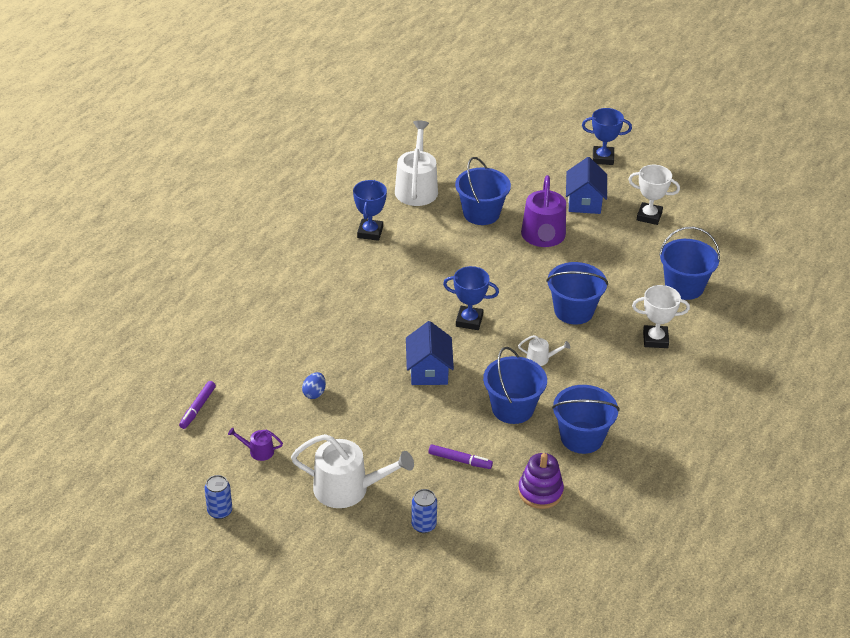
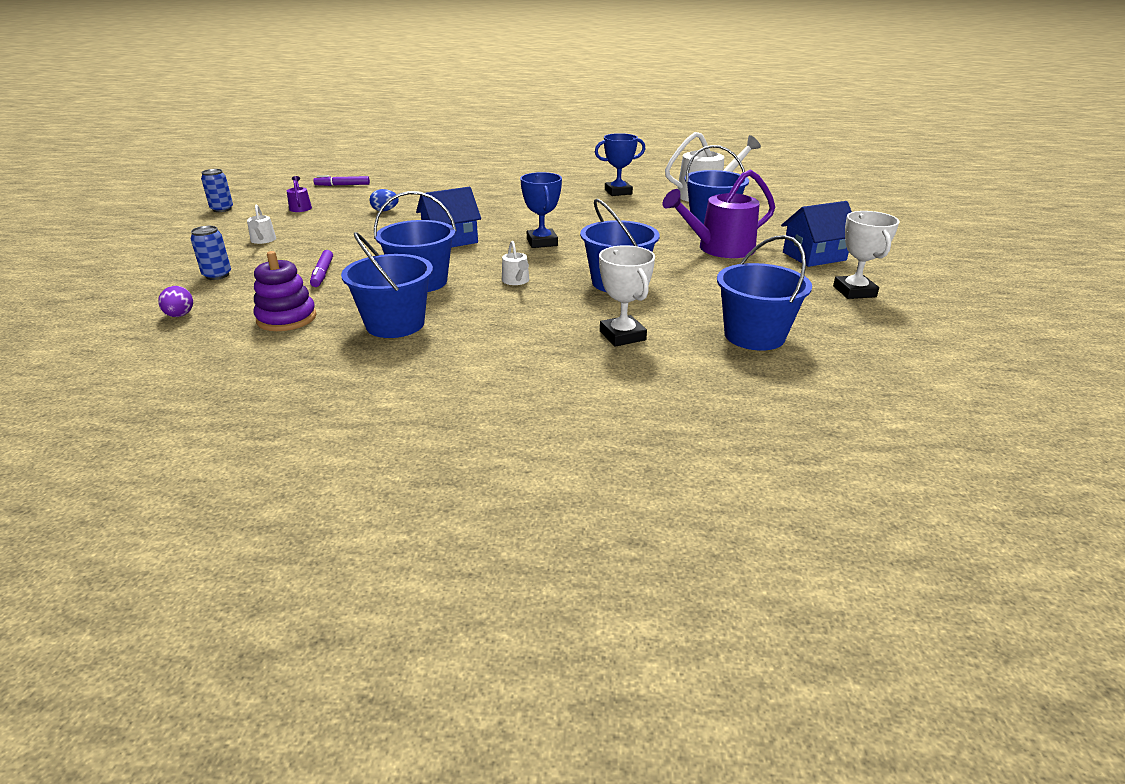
camera: 65 degrees right, 10 degrees down
(347, 489) = (263, 240): white watering can -> white watering can, size x0.46
(501, 551) = (180, 315): none -> purple egg
(603, 158) = (907, 252): blue trophy -> none

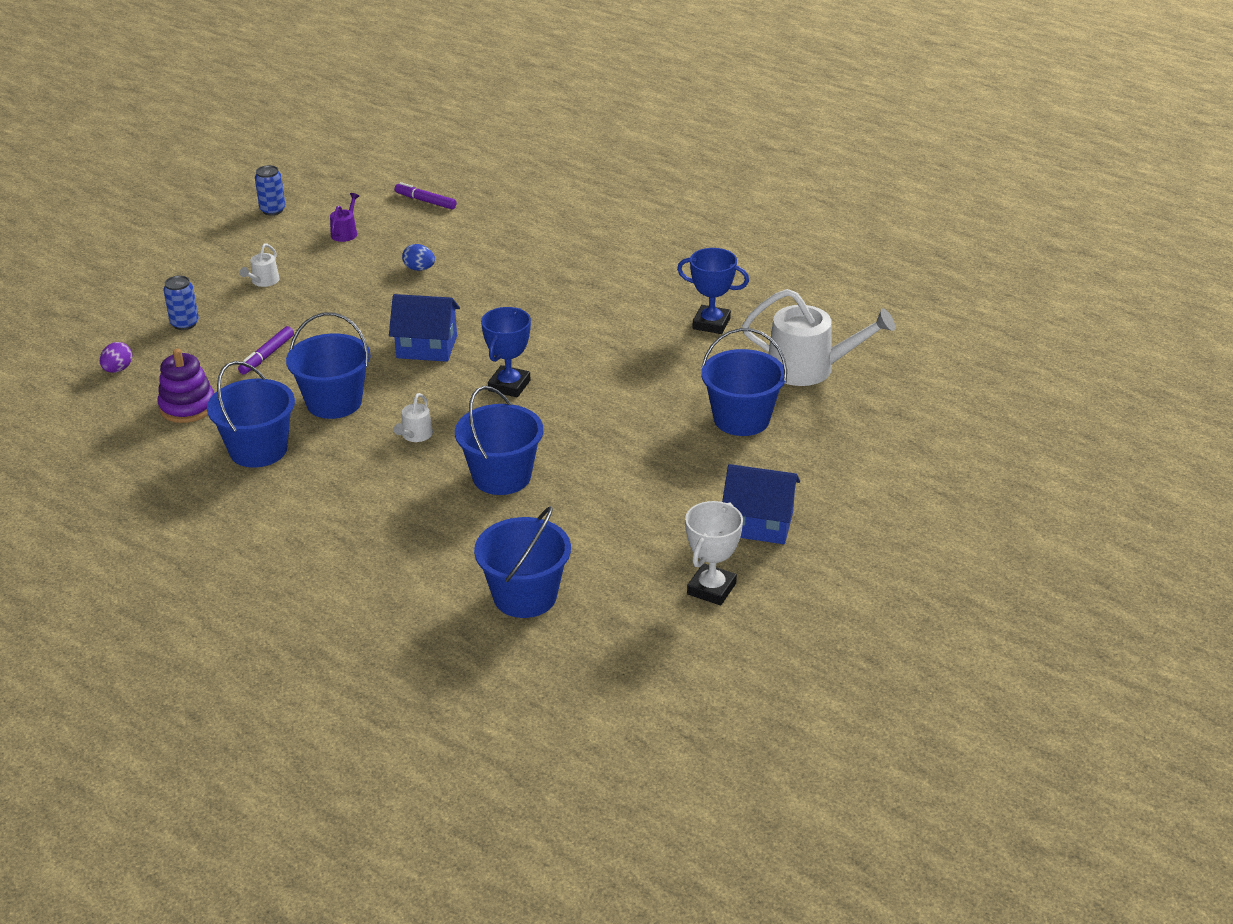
camera: 35 degrees right, 5 degrees up
(622, 336) = (416, 544): white trophy -> none
(720, 249) = (676, 470): purple watering can -> none

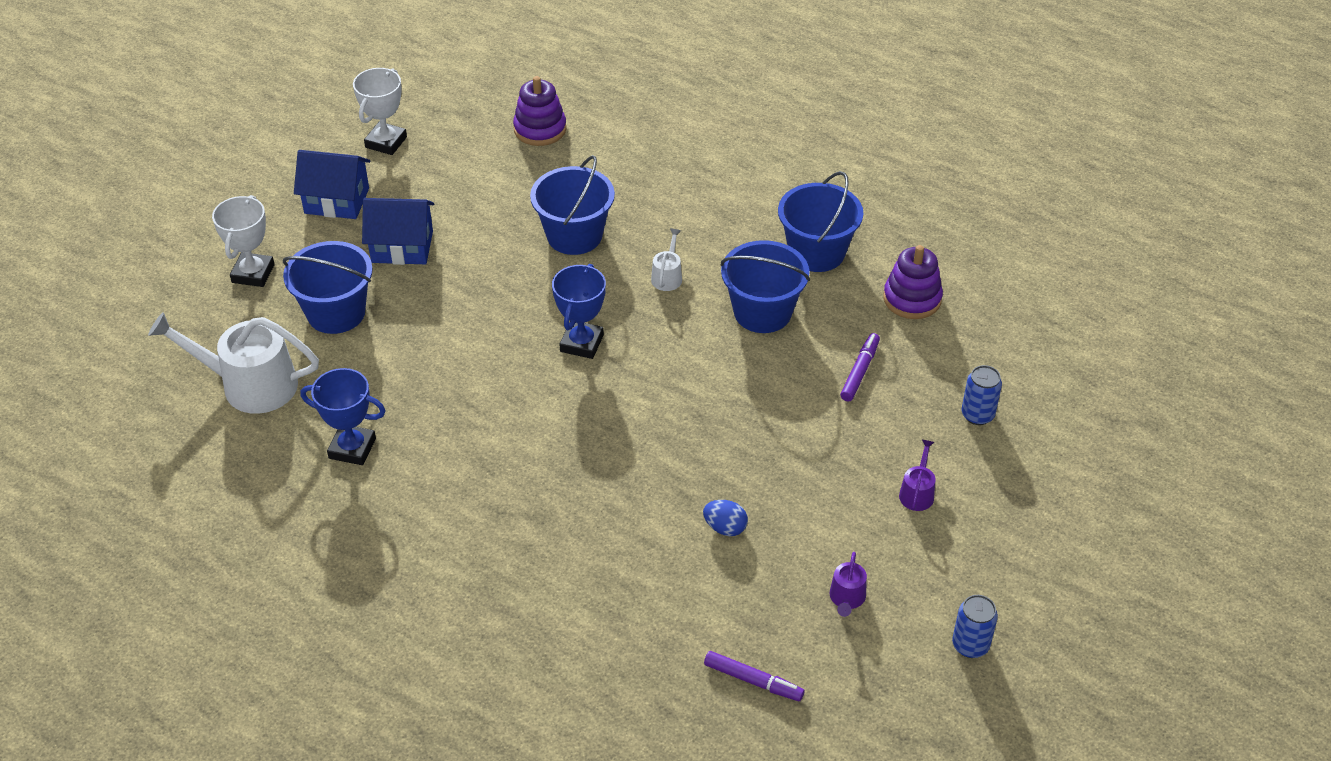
camera: 175 degrees right, 10 degrees up
(118, 369) = (1013, 343): purple egg -> none
(263, 281) = (917, 493): white watering can -> purple watering can
(427, 347) = (683, 393): blue house -> blue house (402, 247)
(525, 596) = (540, 129): blue bucket -> purple stacking toy
(832, 456) = (253, 273): none -> white trophy

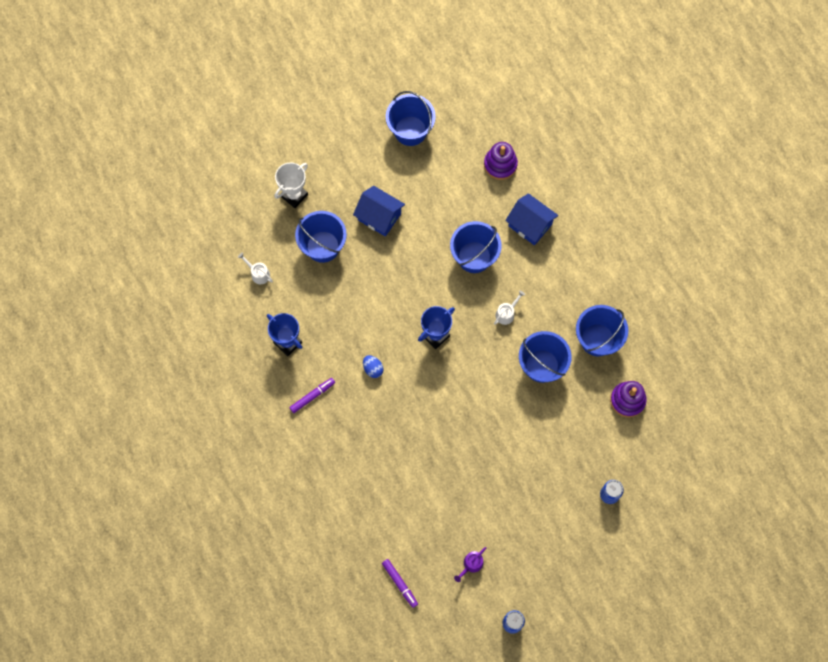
camera: 30 degrees right, 25 degrees up
(250, 385) = (258, 274): white watering can -> white watering can, size x0.46
(337, 201) = (362, 163): blue house -> blue house (530, 225)
(386, 142) = (410, 131): white trophy -> blue bucket
(725, 528) = (438, 491): blue egg -> blue egg (373, 369)
(860, 371) = (567, 433): purple marker -> purple marker (312, 396)
(917, 493) = (545, 524): purple watering can -> none

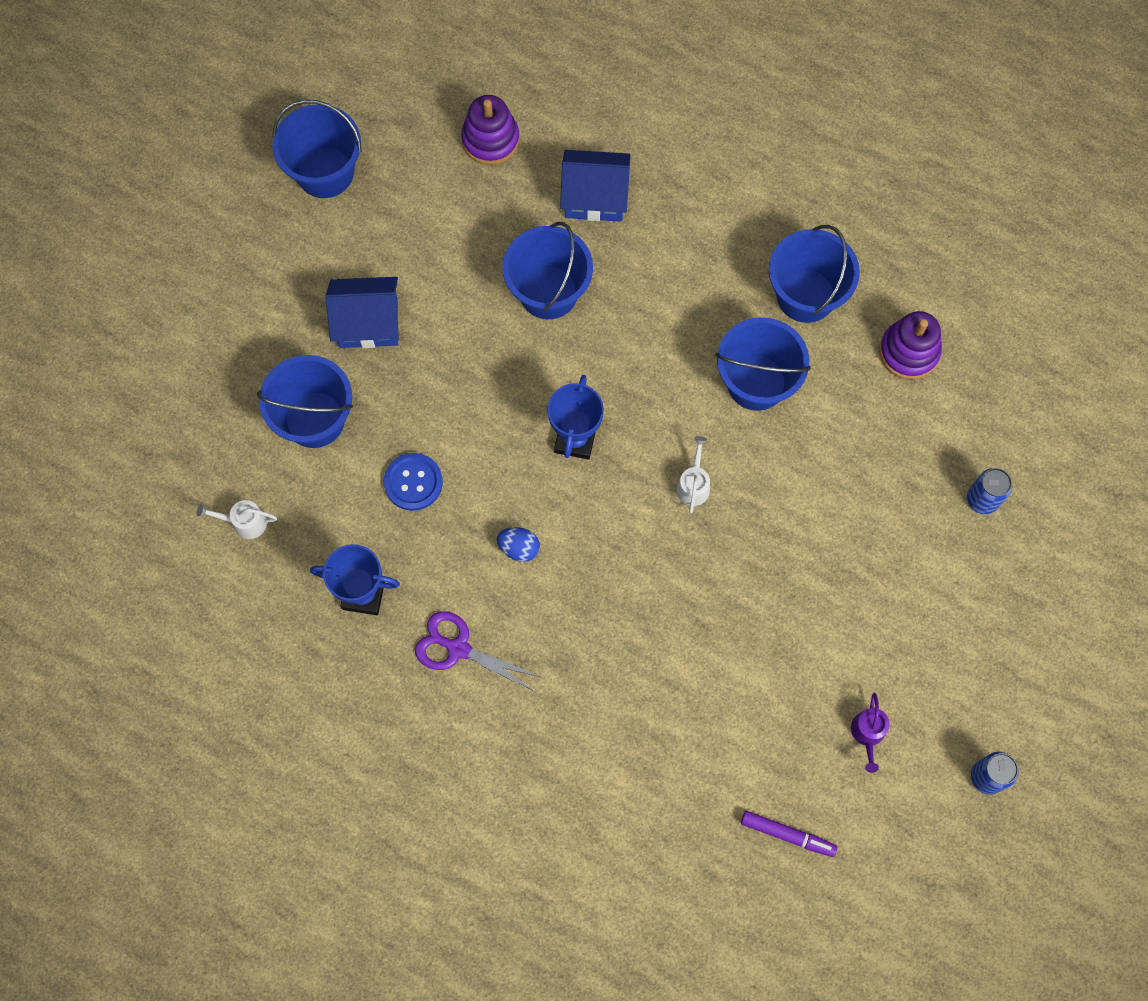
camera: 35 degrees left, 0 degrees up
(294, 195) = (217, 373): white trophy -> none
(312, 396) = (458, 648): purple marker -> purple scissors
(346, 306) = (413, 482): none -> blue button
(506, 313) = (653, 342): white watering can -> white watering can (693, 485)

